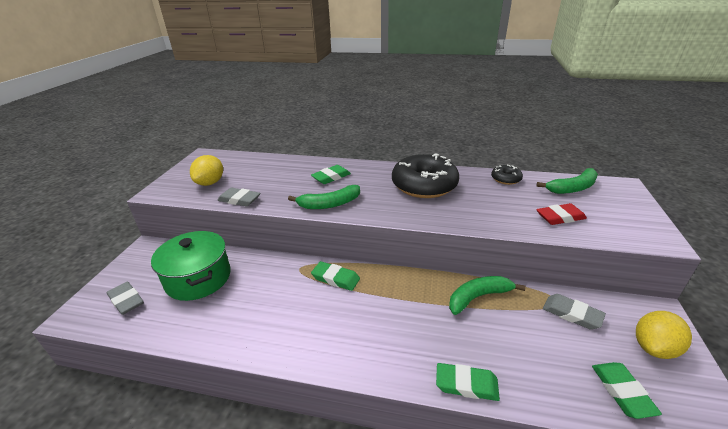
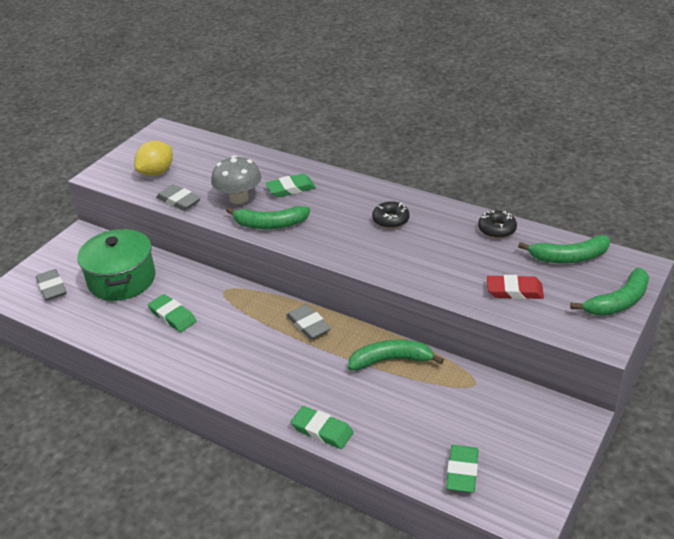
camera: 20 degrees right, 5 degrees up
(292, 190) = (239, 198): none -> grey mushroom
(335, 278) = (255, 309): green eraser -> green eraser (172, 316)
(424, 185) = (390, 220): black donut -> black donut, size x0.46
(572, 314) = (477, 398): grey eraser -> grey eraser (308, 325)
(638, 211) = (618, 302): none -> green banana
(654, 348) = (533, 447): yellow lemon -> none

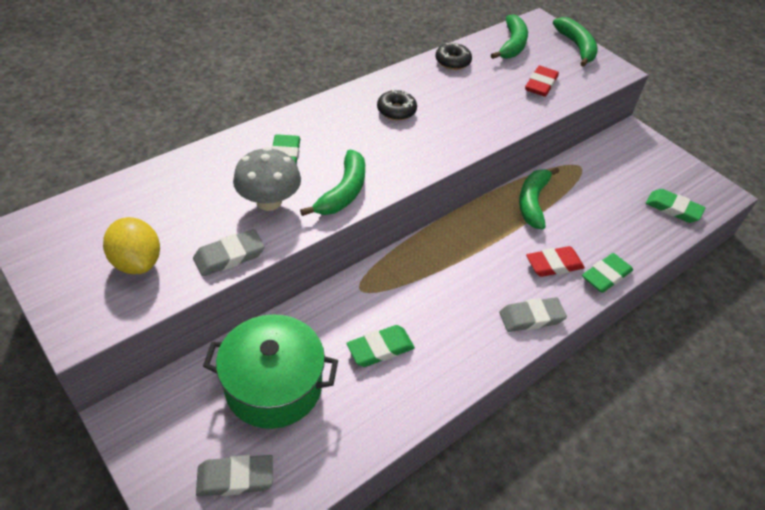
camera: 75 degrees left, 10 degrees up
(308, 325) = (457, 239): grey eraser -> grey eraser (531, 317)
(315, 391) = (554, 264): none -> red eraser

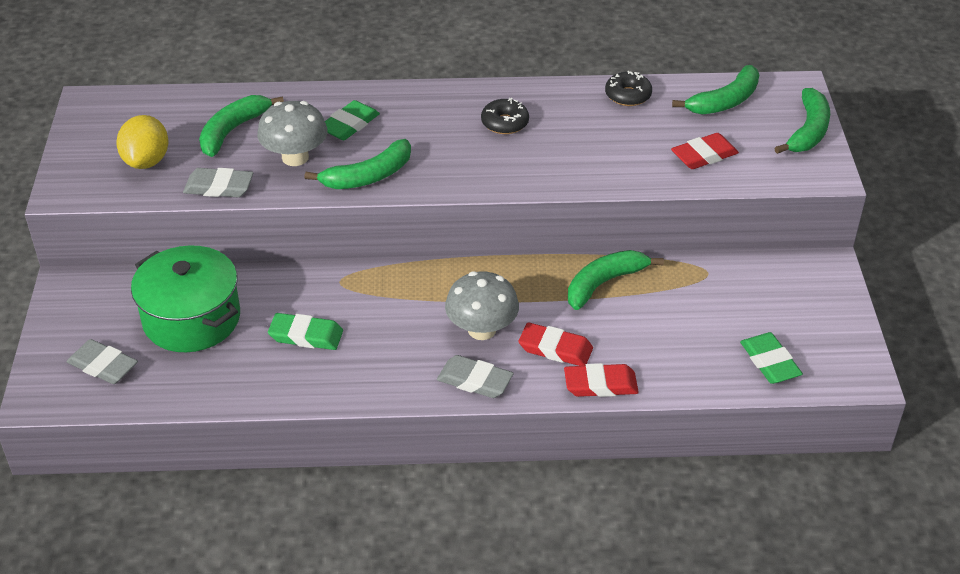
camera: 40 degrees right, 5 degrees down
(191, 201) = (232, 131): none -> green banana
(495, 275) = (482, 330): none -> grey mushroom
(606, 275) = (600, 384): green eraser -> red eraser

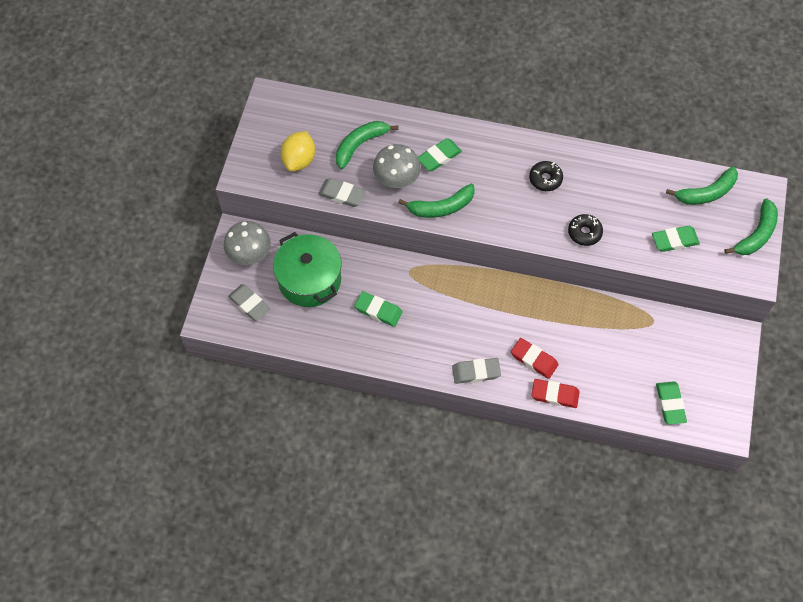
camera: 15 degrees right, 20 degrees up
(475, 381) = (476, 372): grey eraser -> grey eraser turned 45 degrees counterclockwise
(482, 330) = (491, 333): grey mushroom -> grey mushroom (249, 254)
(604, 283) = (581, 314): green banana -> none
(628, 95) = (639, 172): black donut -> black donut (584, 233)
(704, 155) = (674, 240): red eraser -> green eraser

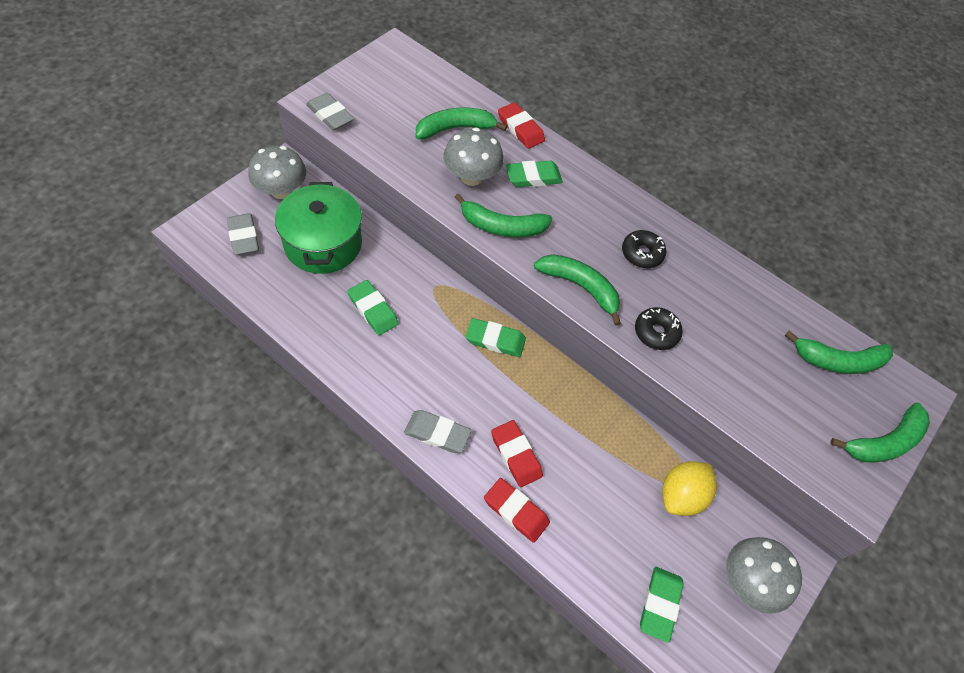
camera: 20 degrees right, 5 degrees down
(299, 160) = (381, 114): yellow lemon -> yellow lemon (681, 496)
(342, 194) = (401, 164): grey eraser -> grey eraser (330, 115)
(406, 121) = (520, 129): none -> red eraser
(519, 225) = (580, 287): none -> green banana
(674, 240) = (768, 396): green eraser -> green eraser (495, 340)
(715, 363) = (749, 581): none -> grey mushroom

